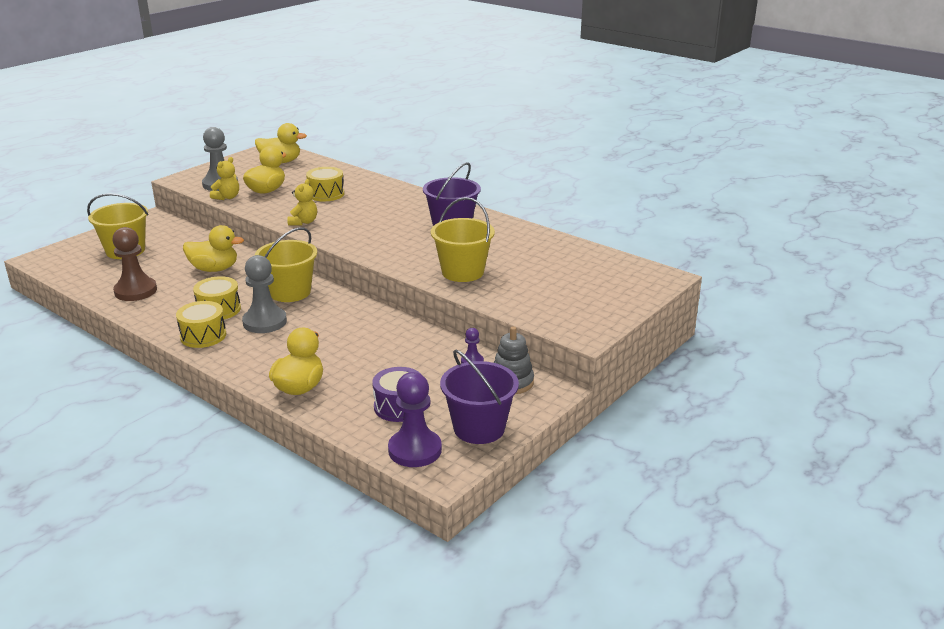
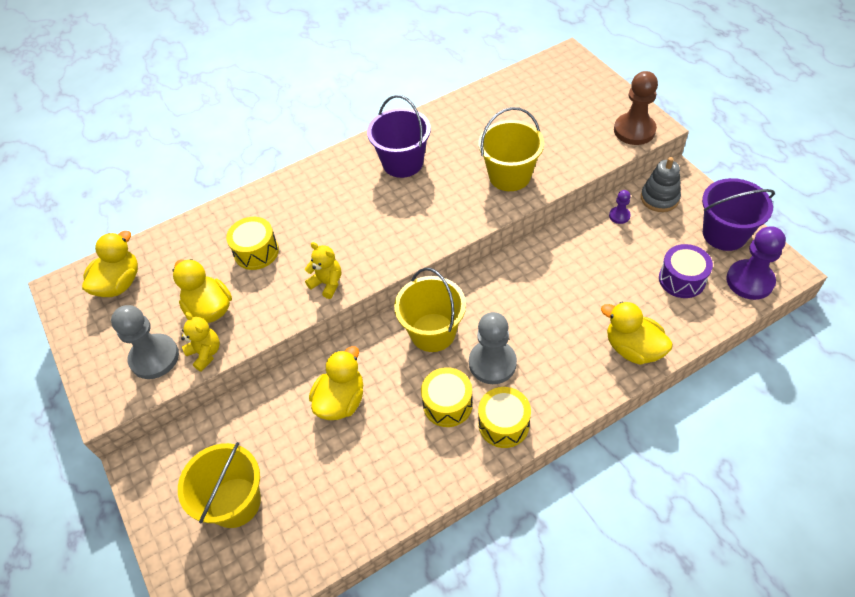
camera: 65 degrees left, 25 degrees up
(135, 291) = (363, 492): brown pawn -> brown pawn (634, 130)

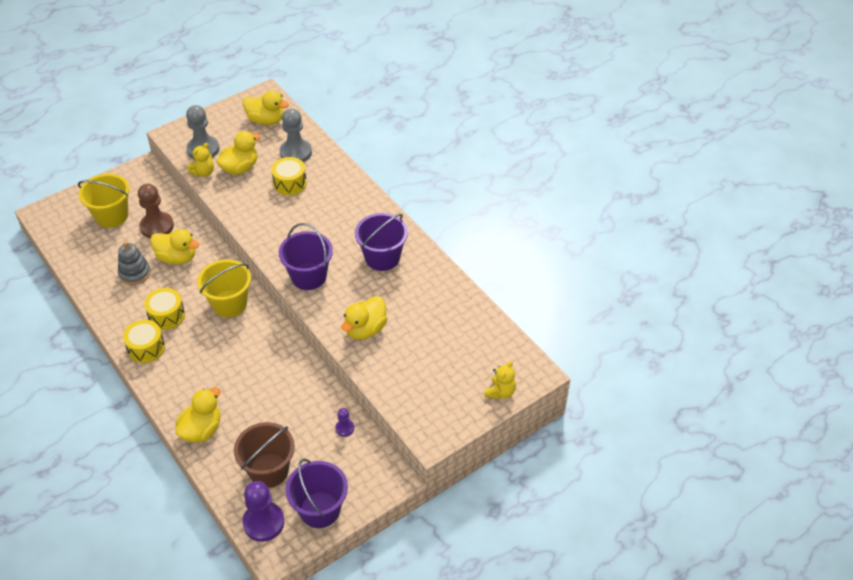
camera: 80 degrees right, 5 degrees down
(327, 283) = (257, 225): yellow teddy bear -> yellow teddy bear (500, 392)
(424, 227) = (308, 276): none -> purple bucket
(492, 363) = (198, 340): grey pawn -> grey pawn (296, 152)
(509, 176) = (365, 329): yellow bucket -> yellow duck
(634, 130) = (425, 423): brown pawn -> brown pawn (157, 226)
(659, 198) = (366, 461): grey stacking toy -> grey stacking toy (135, 273)
(682, 279) = (269, 470): purple drum -> brown bucket

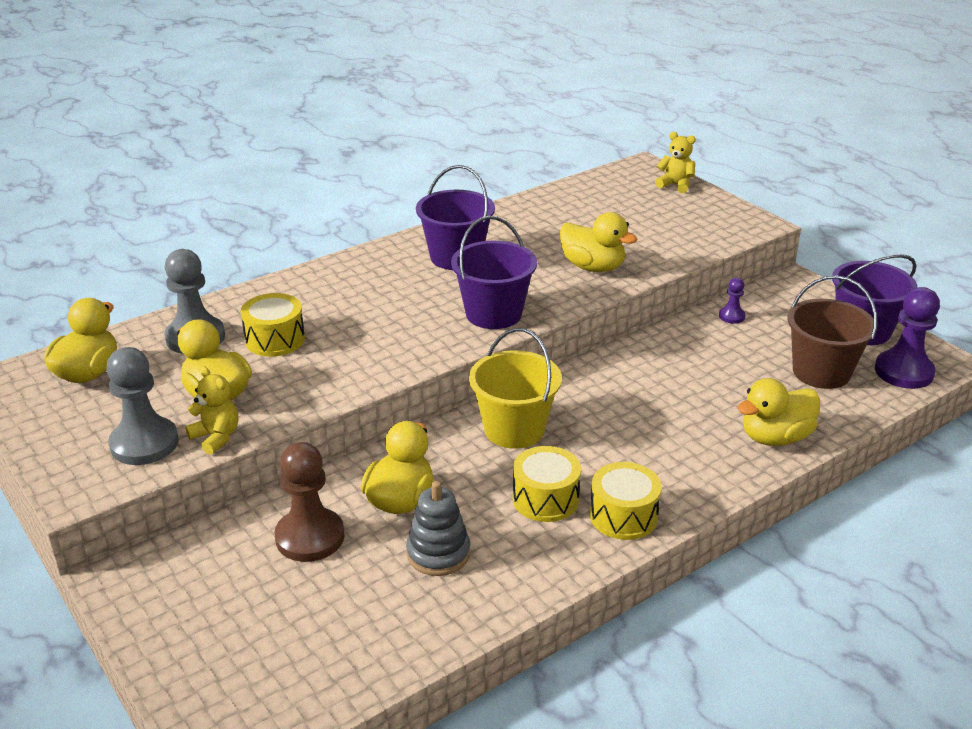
camera: 90 degrees left, 15 degrees down
(112, 216) = (262, 612): yellow bucket -> none
(201, 430) = (775, 437): yellow duck -> yellow duck turned 60 degrees counterclockwise

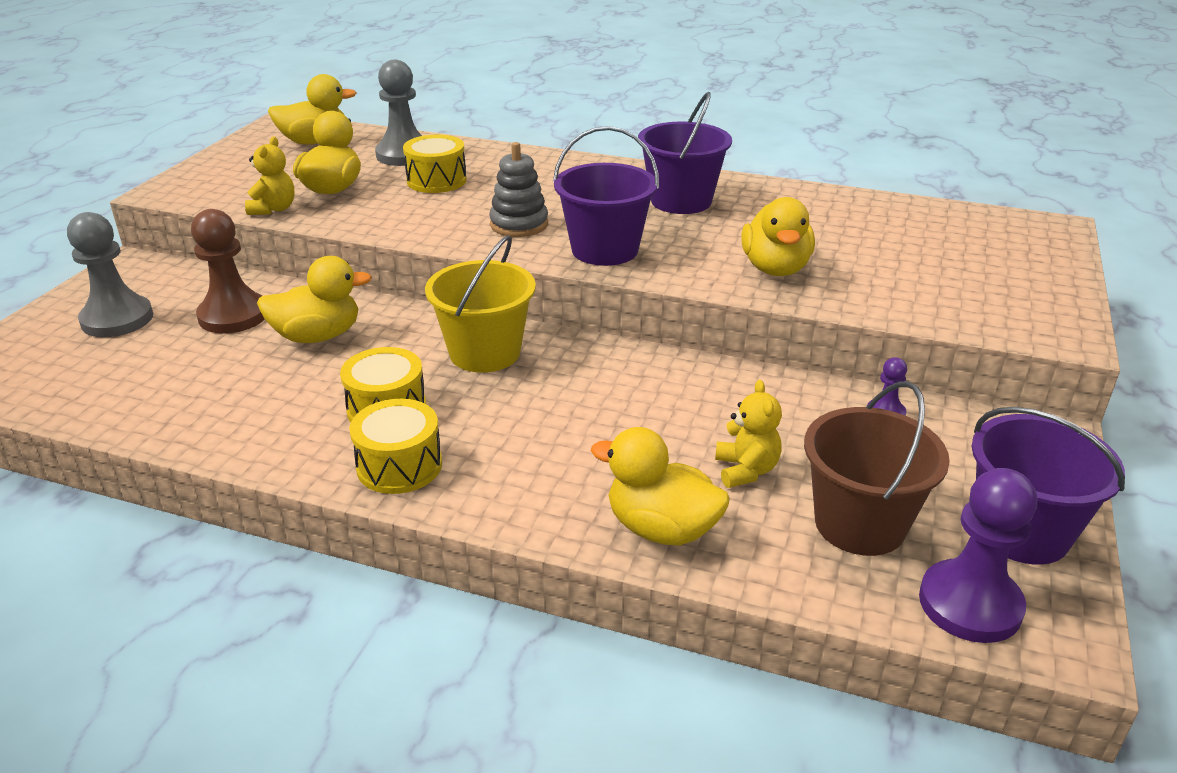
camera: 55 degrees right, 0 degrees up
(144, 443) = (242, 189): grey pawn -> grey pawn (117, 319)
(438, 553) = (255, 381): grey stacking toy -> grey stacking toy (519, 224)
(675, 185) = (1049, 257): yellow teddy bear -> yellow teddy bear (746, 470)

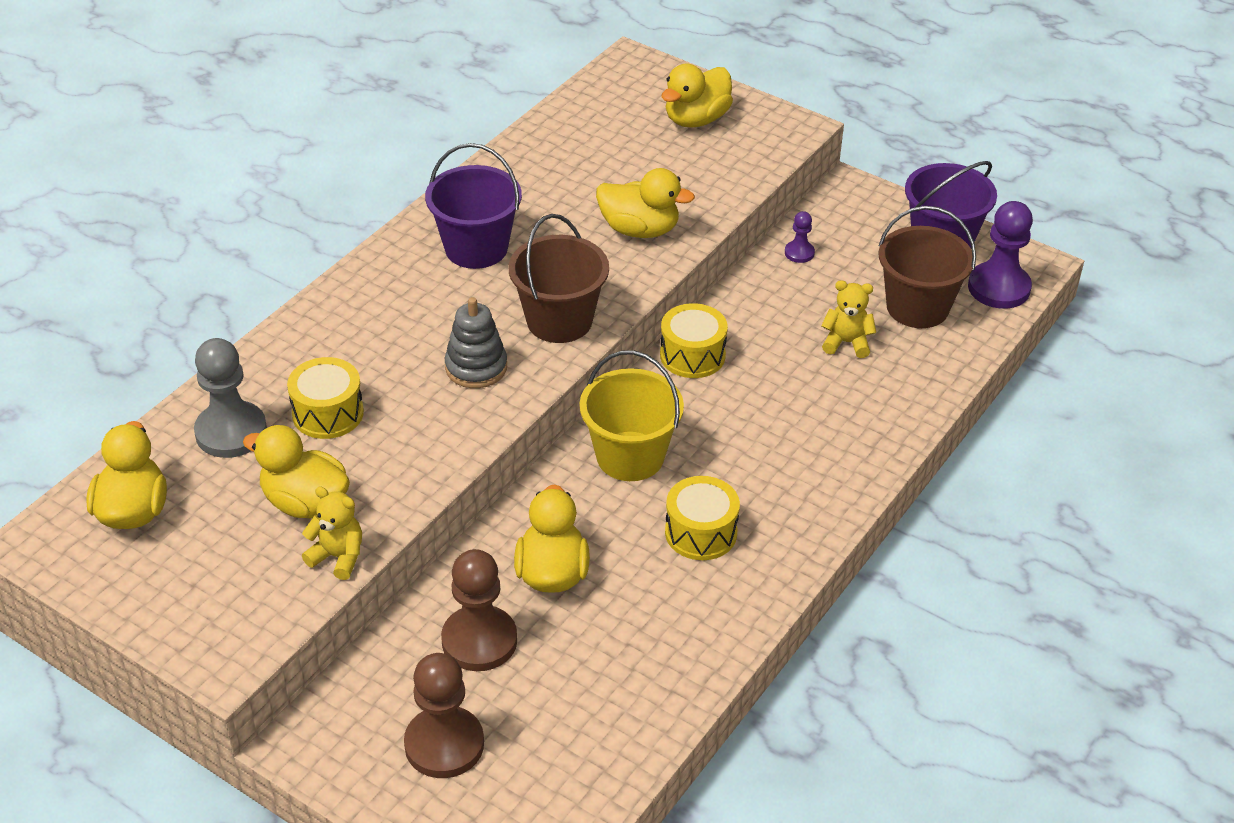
camera: 75 degrees left, 10 degrees up
(117, 319) = (444, 744): grey pawn -> brown pawn
(399, 466) = (787, 532): yellow drum -> yellow drum (692, 355)
(605, 250) = (559, 321): purple bucket -> brown bucket
(661, 529) = (900, 401): yellow duck -> yellow duck (696, 119)

